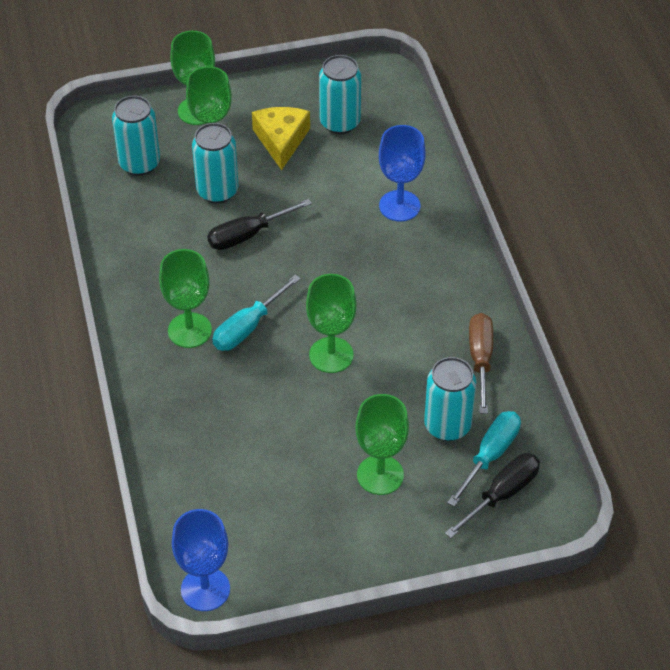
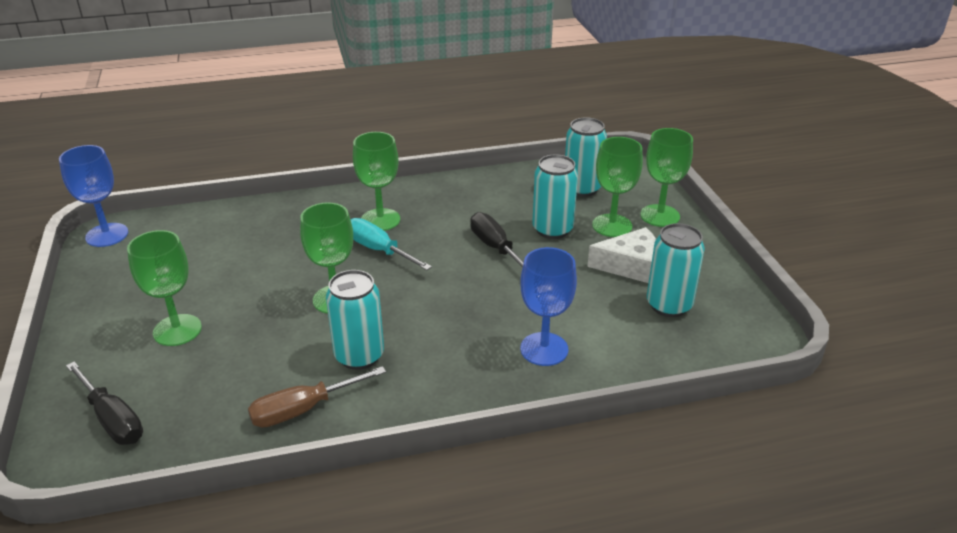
camera: 90 degrees right, 15 degrees down
(281, 140) = (631, 266): yellow cheese -> white cheese
(447, 426) = (220, 379): turquoise can -> turquoise can (359, 356)
(480, 360) = (304, 409): brown screwdriver -> brown screwdriver turned 150 degrees clockwise
(490, 456) = (167, 411): turquoise screwdriver -> none

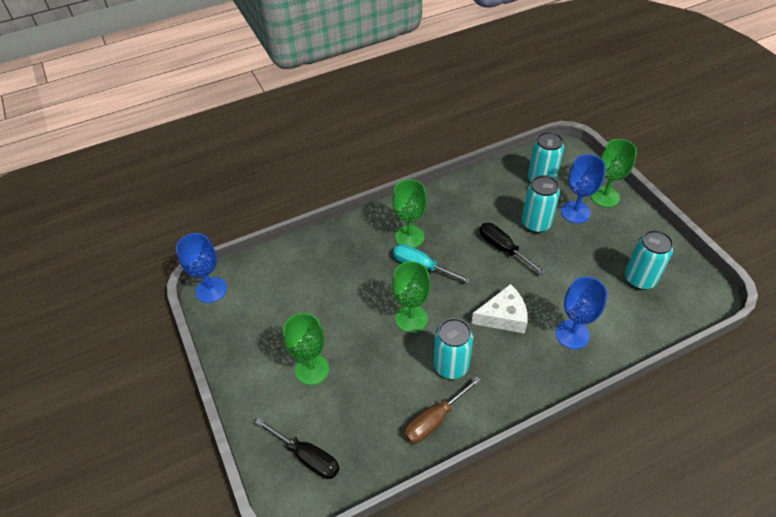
camera: 10 degrees left, 15 degrees up
(612, 225) = (575, 212): green goblet -> blue goblet
(631, 266) = (602, 248): white cheese -> white cheese (503, 316)

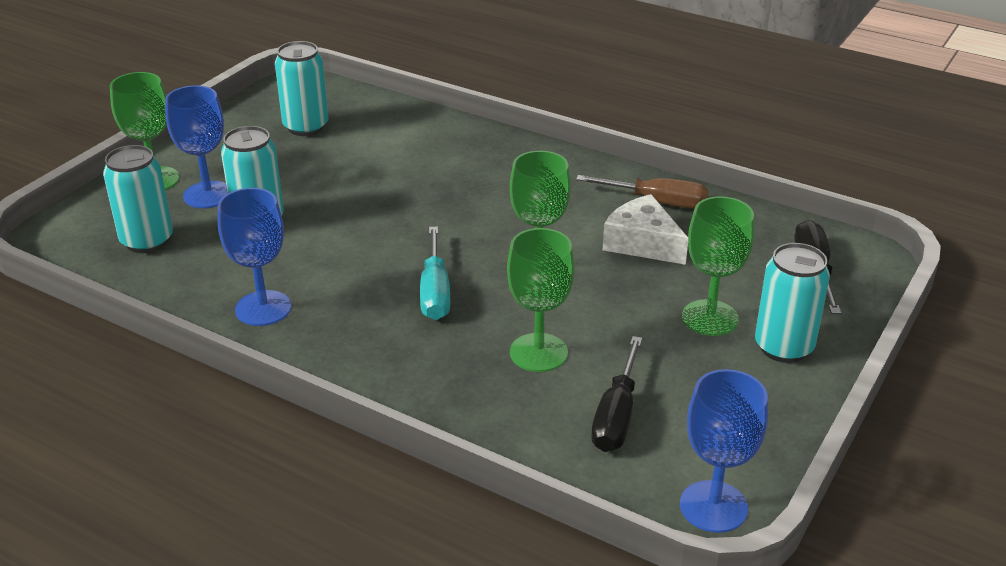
camera: 125 degrees left, 15 degrees down
(409, 237) = (383, 326): green goblet -> green goblet (538, 352)
(451, 366) = (575, 214): turquoise can -> turquoise can (783, 347)
(503, 249) = (335, 232): black screwdriver -> black screwdriver (616, 415)
(503, 316) = (459, 200): white cheese -> white cheese (642, 243)
(572, 334) = (439, 149): blue goblet -> blue goblet (263, 308)

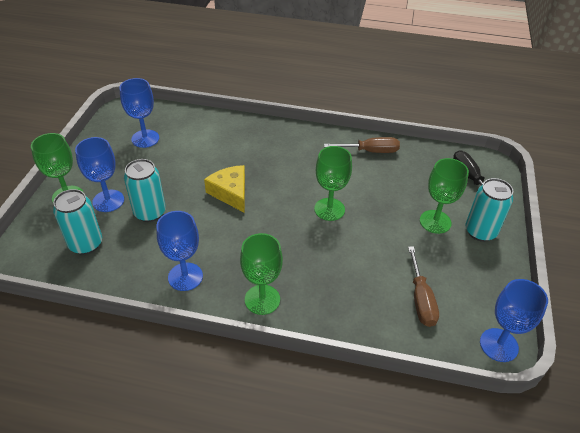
camera: 20 degrees left, 10 degrees up
(306, 127) = (145, 138): turquoise can -> blue goblet
(393, 217) = (230, 193): none -> yellow cheese
(435, 291) = (281, 240): turquoise screwdriver -> none
(538, 352) = (359, 267): green goblet -> green goblet (262, 299)
(616, 415) = (420, 299): black screwdriver -> brown screwdriver
(642, 243) = (376, 180): white cheese -> none

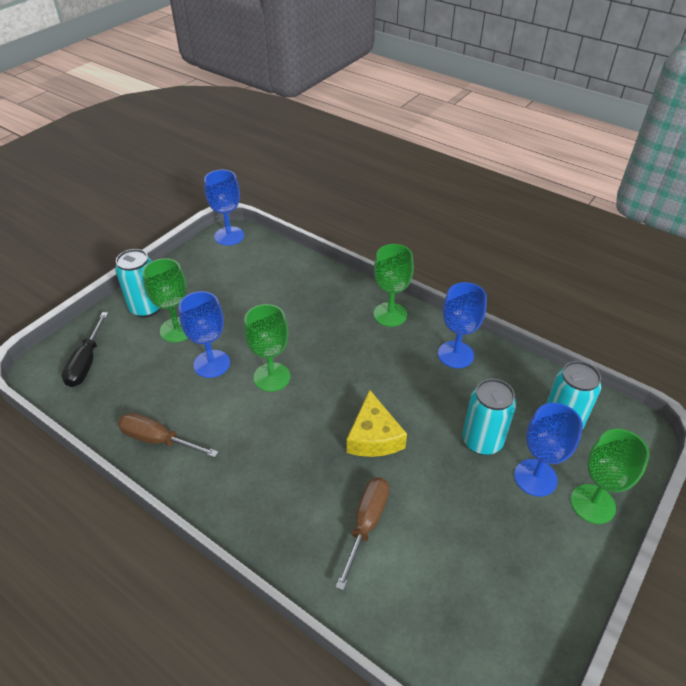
camera: 155 degrees left, 0 degrees up
(145, 138) = (472, 590): blue goblet -> blue goblet (211, 364)
(420, 299) = (256, 276): brown screwdriver -> brown screwdriver (366, 524)

